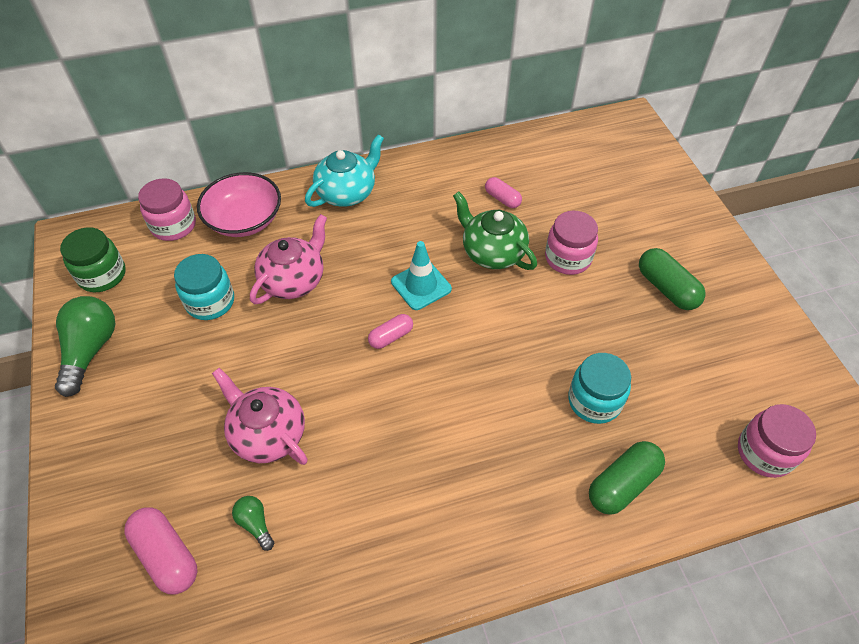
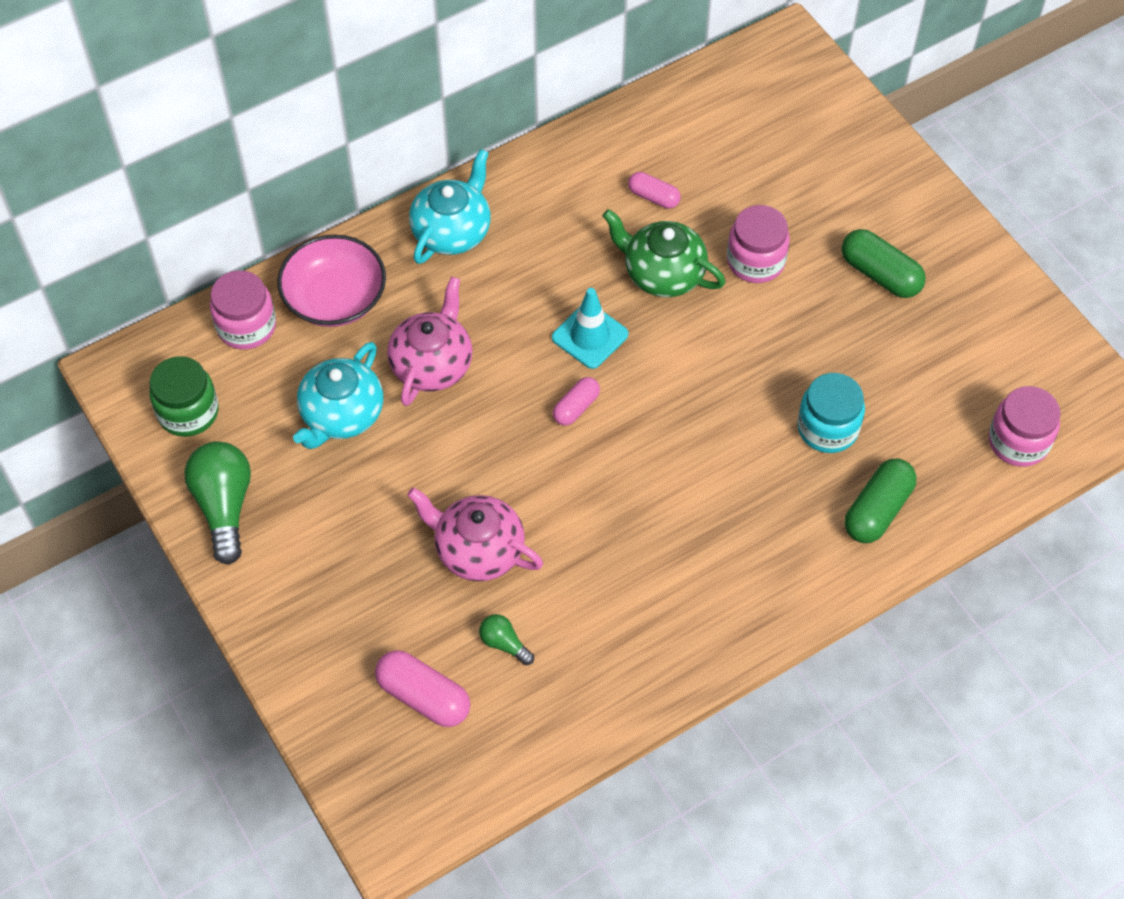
camera: 15 degrees left, 5 degrees up
(210, 302) = (341, 415): turquoise jar -> turquoise teapot

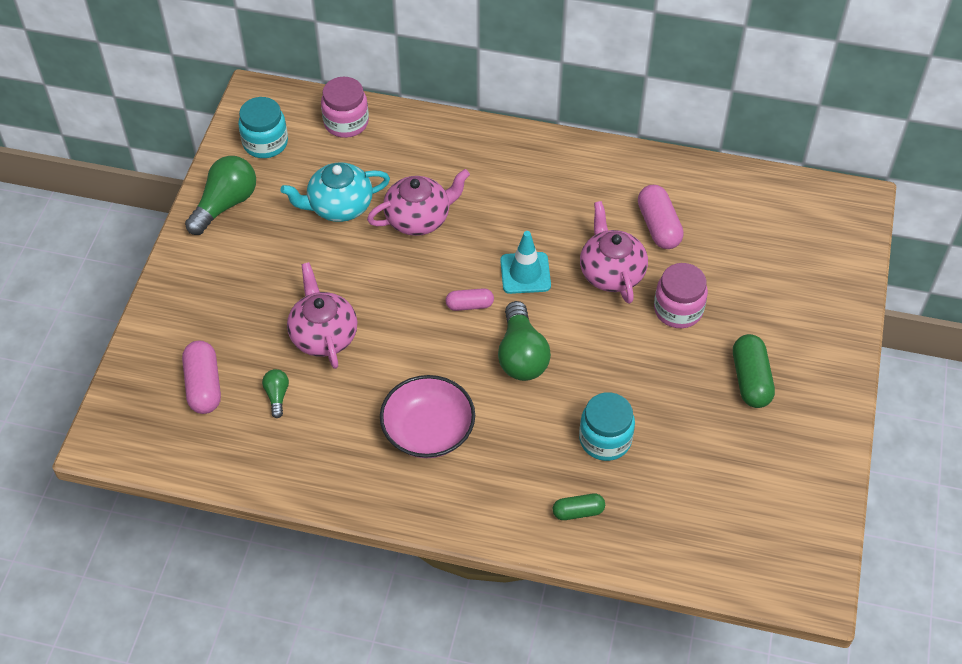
camera: 45 degrees right, 5 degrees down
(188, 412) = (265, 143): green jar -> turquoise jar
(335, 298) = (409, 143): pink bowl -> pink bowl (428, 430)
(452, 231) = (516, 157): turquoise teapot -> none
(653, 197) = (658, 226): pink capsule -> pink capsule, size x1.61
(662, 273) = (611, 272): green teapot -> pink teapot
(674, 414) = (521, 355): none -> green light bulb
(877, 510) = (578, 512): green capsule -> green capsule, size x0.62
(1018, 441) = (721, 551): pink jar -> none

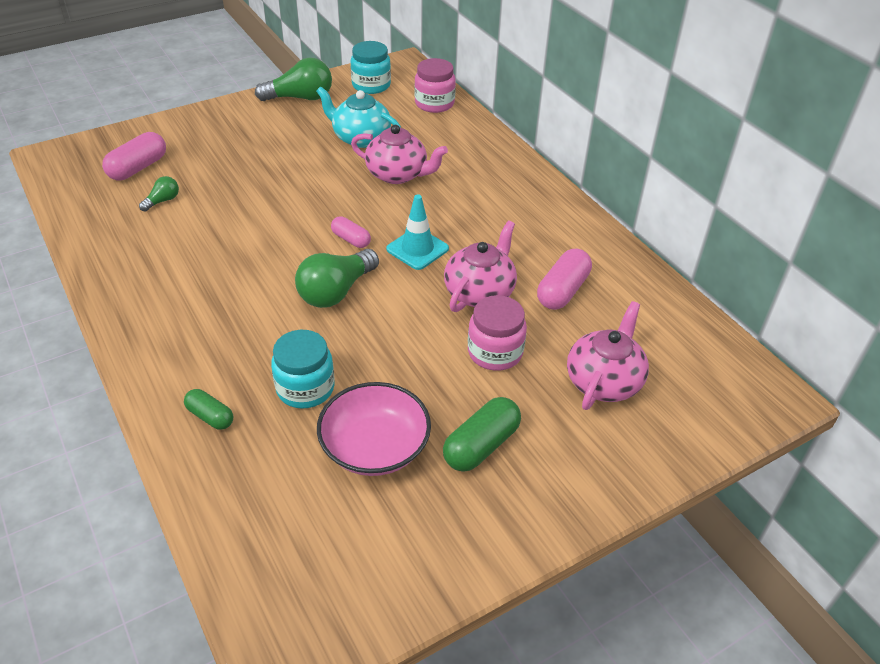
camera: 45 degrees right, 10 degrees down
(323, 335) = (240, 191): pink teapot -> pink teapot (604, 381)
(428, 430) = (207, 285): pink bowl -> pink bowl (375, 447)

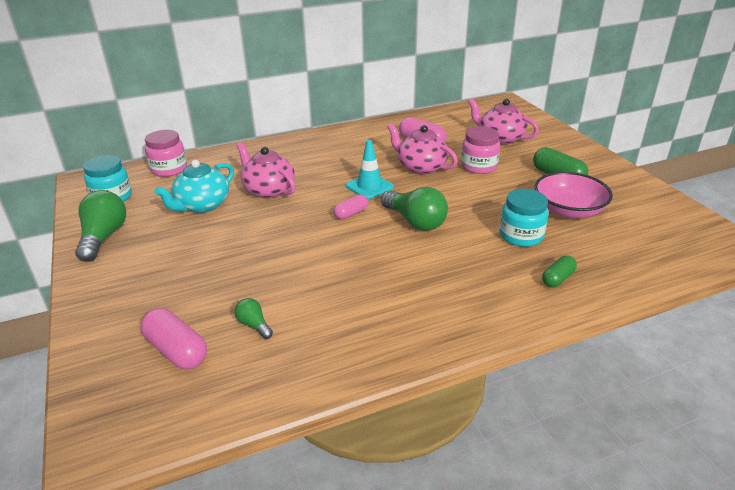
camera: 80 degrees left, 10 degrees down
(398, 174) = (268, 190): pink teapot -> pink teapot turned 75 degrees counterclockwise

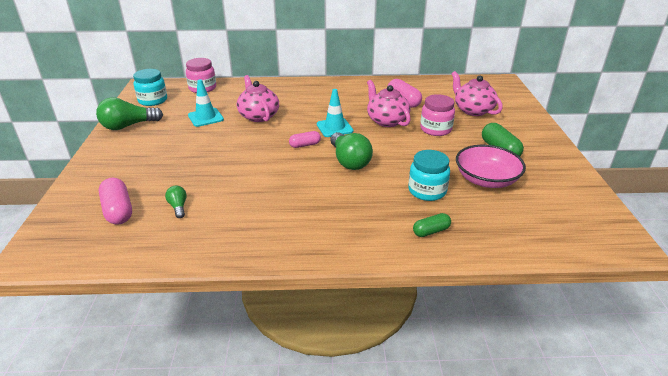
camera: 20 degrees right, 0 degrees up
(103, 237) = (128, 126): green light bulb -> green light bulb turned 135 degrees counterclockwise
(202, 205) = (205, 117): turquoise teapot -> turquoise traffic cone

